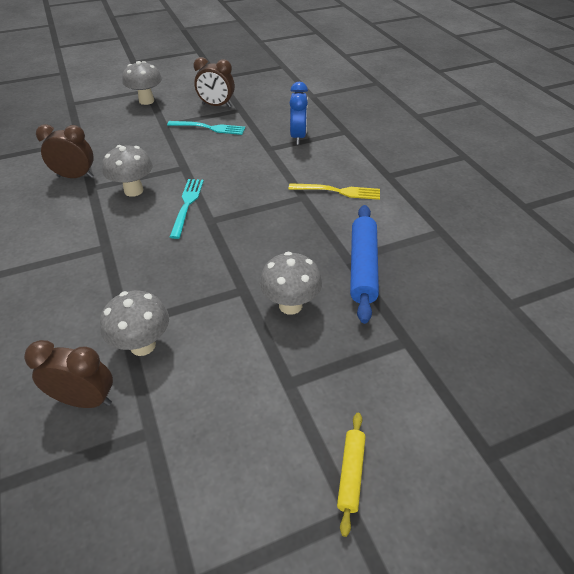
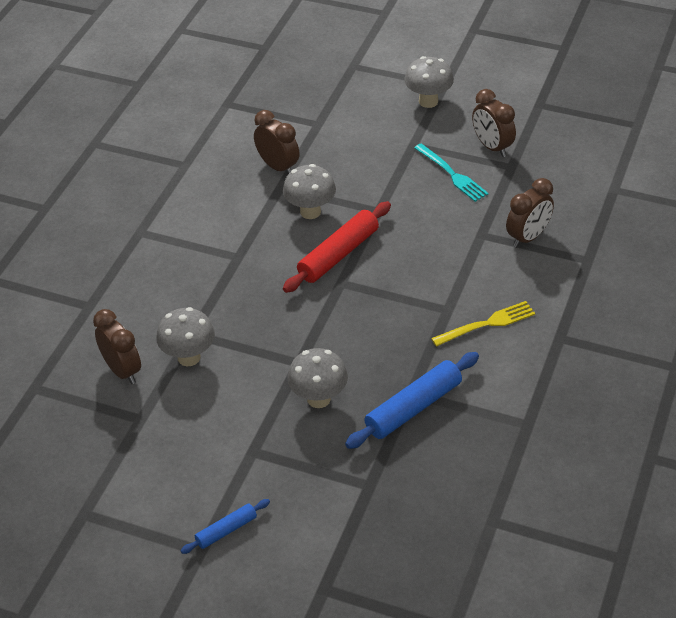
camera: 45 degrees right, 0 degrees up
(187, 205) = (338, 255): turquoise fork -> red rolling pin
(298, 137) = (528, 237): blue clock -> brown clock
(338, 191) = (487, 324): yellow fork -> yellow fork turned 75 degrees counterclockwise
(350, 473) = (226, 530): yellow rolling pin -> blue rolling pin

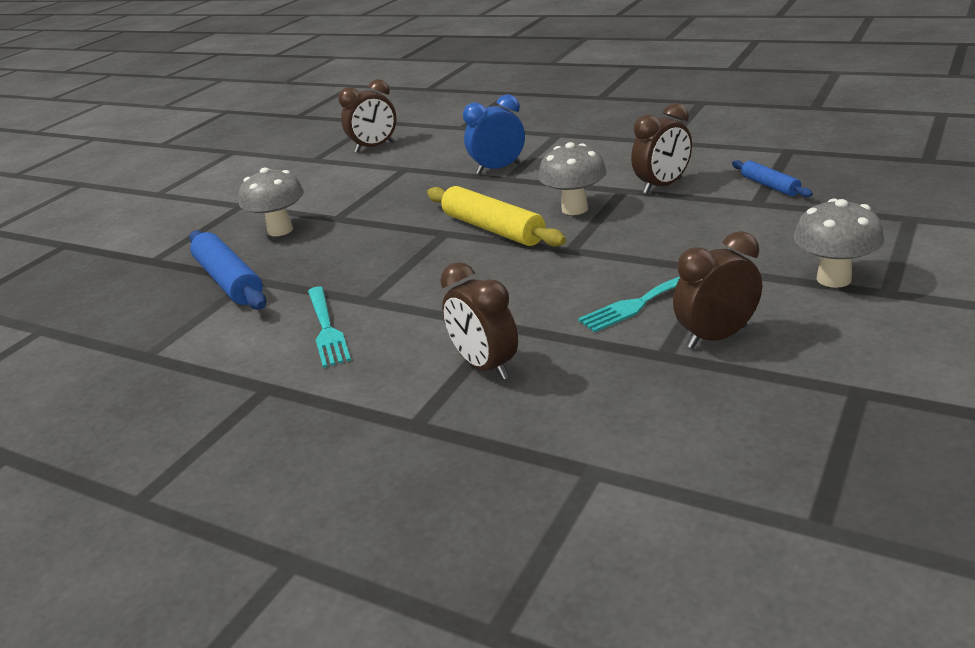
camera: 100 degrees right, 15 degrees down
(189, 357) = (374, 170): grey mushroom -> none
(214, 265) = (498, 169): none -> blue clock
(226, 530) = (166, 201): blue rolling pin -> blue rolling pin (770, 186)
(338, 255) = (493, 229): red rolling pin -> yellow rolling pin
(487, 324) = (326, 328): yellow fork -> turquoise fork

